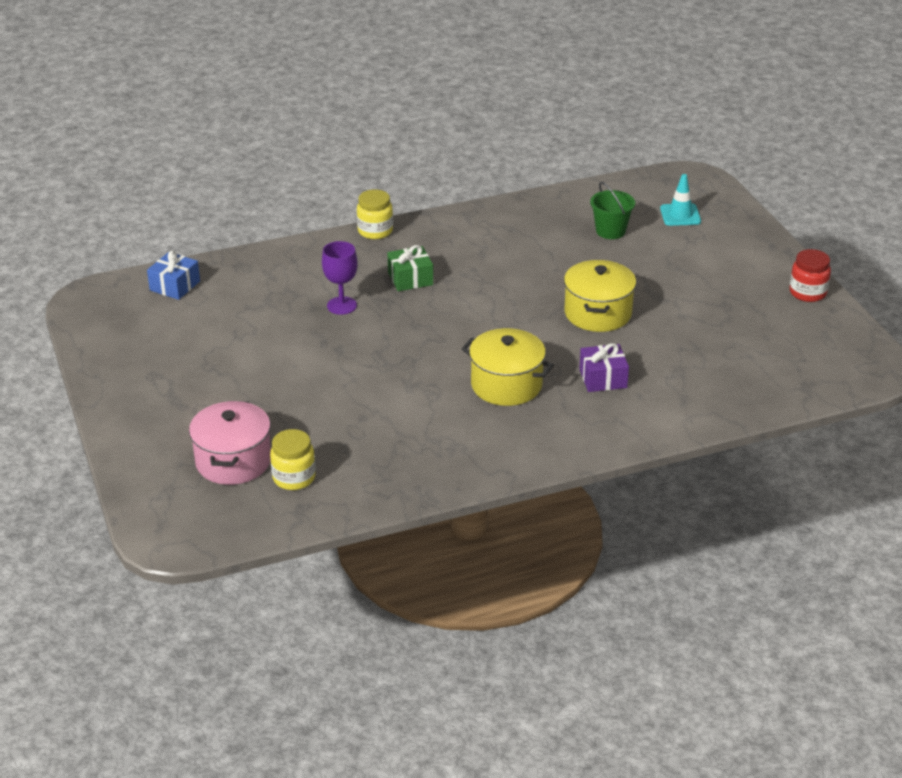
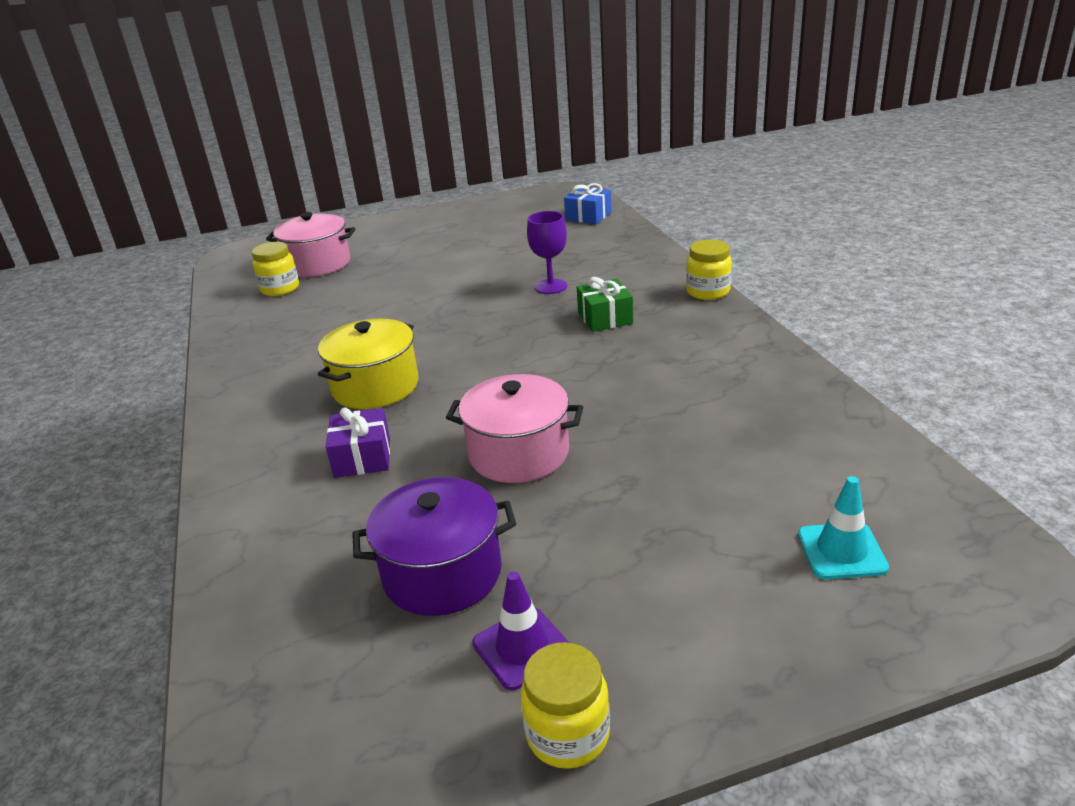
camera: 95 degrees right, 5 degrees down
(598, 313) = (518, 453): yellow pot -> pink pot
(610, 231) = (757, 467): green bucket -> none
(713, 334) = (442, 573): none -> purple pot
(761, 306) = (522, 648): none -> purple traffic cone
(807, 293) = (568, 734): red jar -> yellow jar

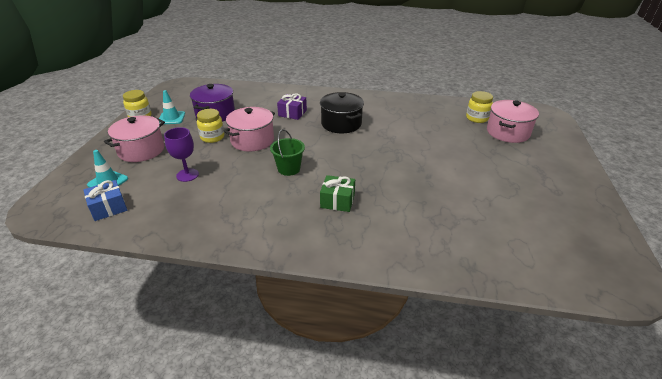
camera: 115 degrees right, 5 degrees up
(375, 386) = (341, 124): yellow pot -> black pot
(522, 648) = (171, 118): purple traffic cone -> turquoise traffic cone
(550, 286) = (401, 197): purple goblet -> purple goblet (187, 175)
(572, 378) = (289, 169): none -> green bucket
(588, 216) = (537, 266): blue gift -> blue gift (108, 208)
(705, 588) = (141, 150): none -> pink pot
(708, 292) = (328, 258): yellow jar -> yellow jar (212, 137)

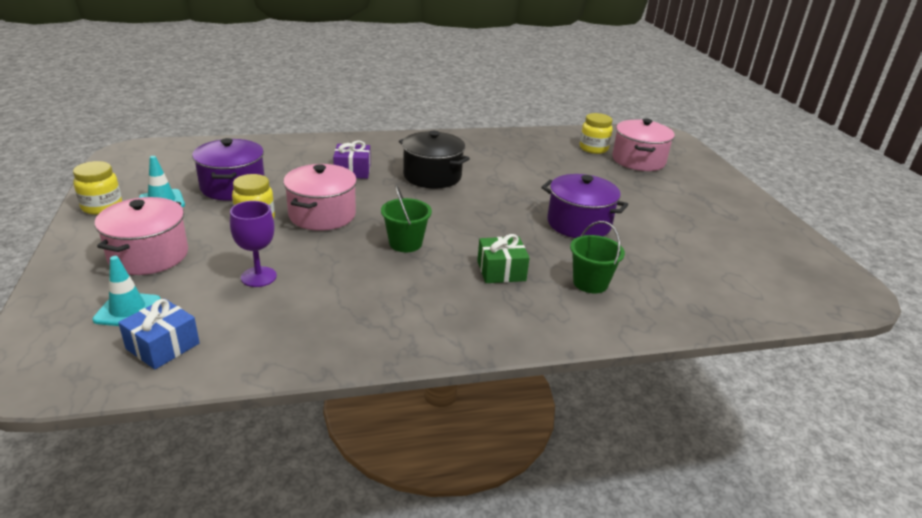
camera: 25 degrees left, 5 degrees down
(395, 223) = (590, 283): none -> green bucket
(421, 176) = (579, 224): none -> purple pot

